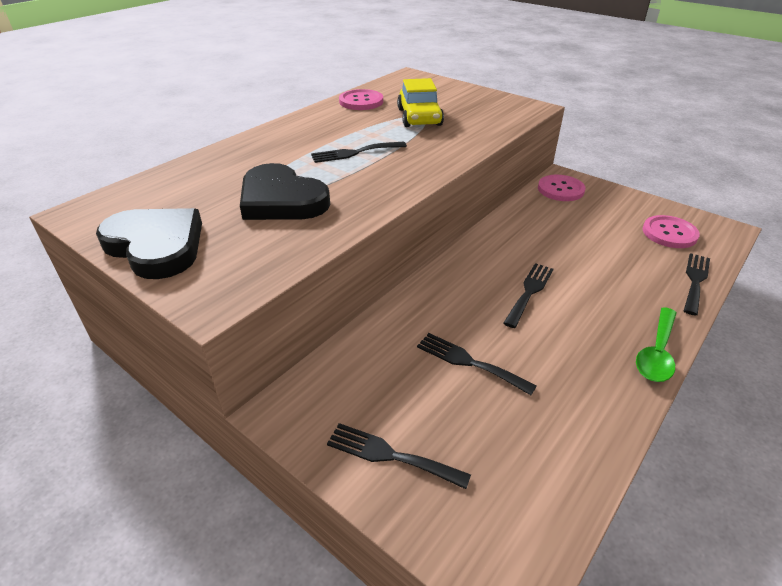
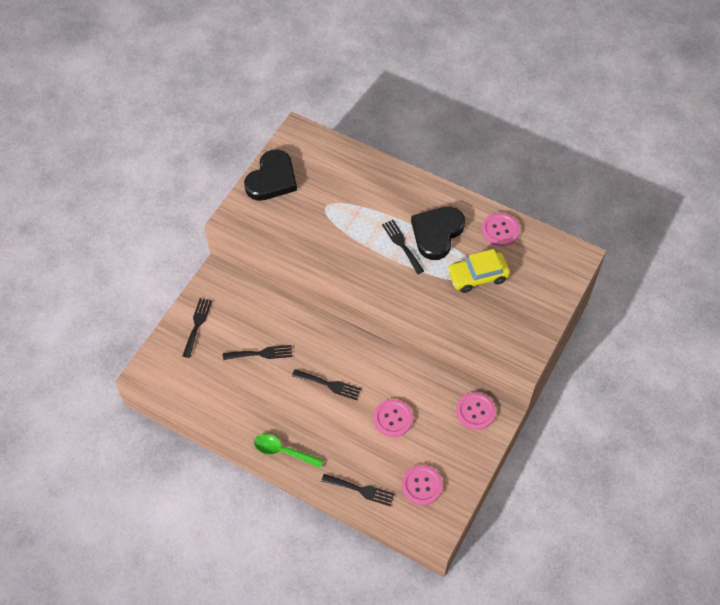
camera: 80 degrees right, 20 degrees up
(281, 200) = (329, 220): black heart -> black heart (437, 233)
(469, 362) = (261, 353): black fork -> black fork turned 60 degrees clockwise
(578, 244) = (393, 418): none -> pink button

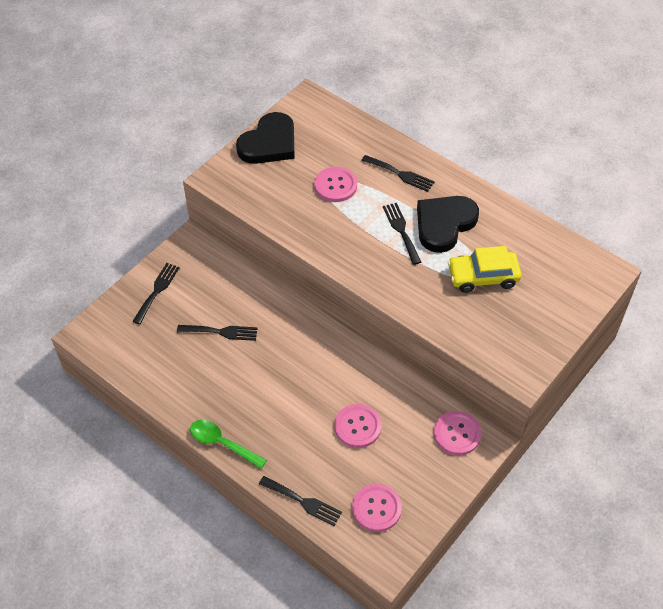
camera: 10 degrees right, 5 degrees down
(329, 385) = (291, 377): black fork -> black fork (400, 174)
(500, 230) = (519, 231): pink button -> pink button (335, 185)

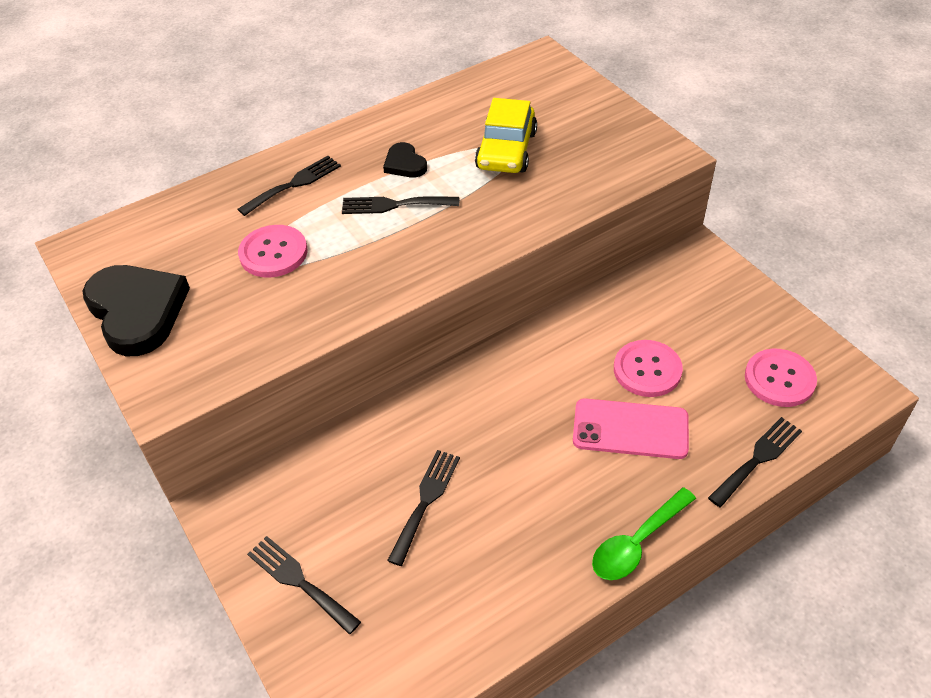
camera: 70 degrees left, 5 degrees down
(305, 425) = (630, 429): none -> pink phone
(444, 224) = (405, 164): black heart -> black heart, size x0.49
(457, 434) = (682, 275): pink button -> none

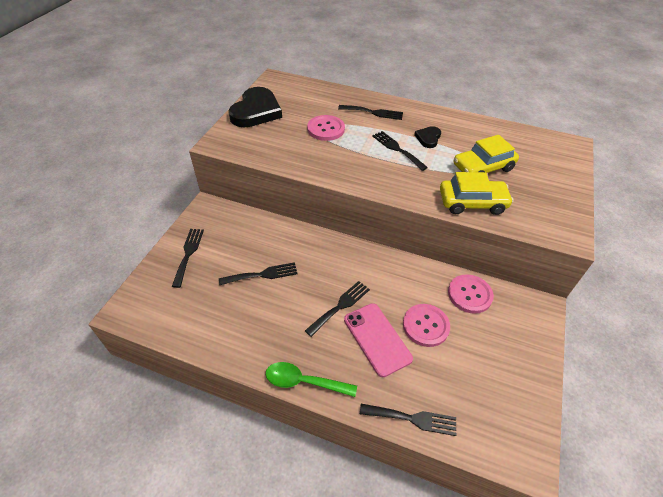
camera: 50 degrees right, 0 degrees up
(552, 439) = (340, 306): none -> black fork
(554, 196) = (472, 202): none -> yellow car
(779, 379) = (485, 402): pink button -> pink button (469, 294)

